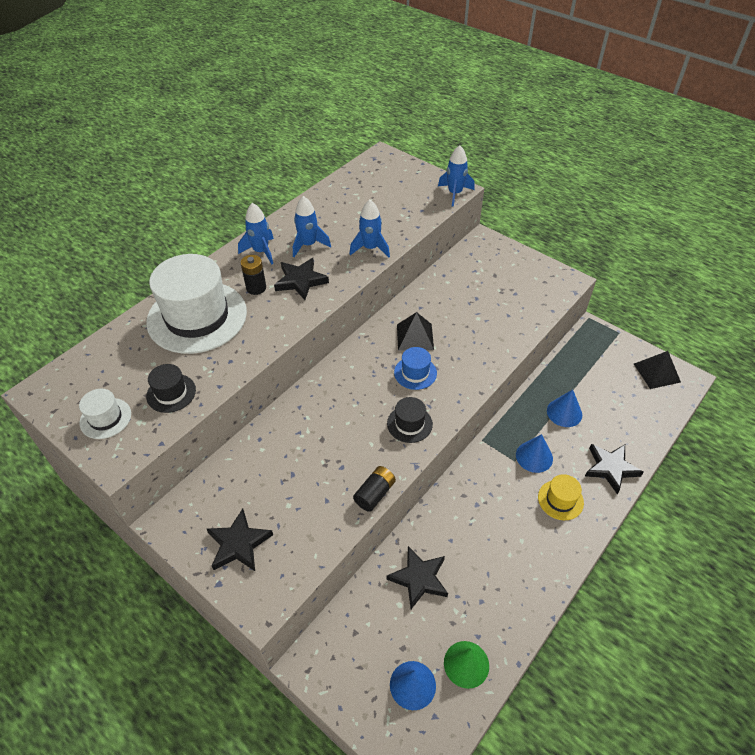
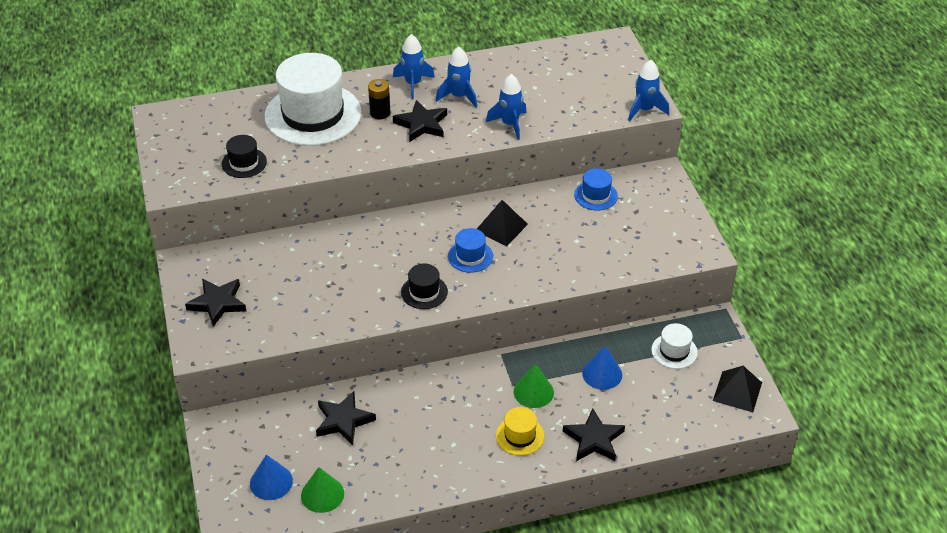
camera: 35 degrees right, 5 degrees down
(105, 418) = (185, 158): white hat -> white hat (674, 351)
(375, 494) = (345, 326): black battery -> none
(456, 277) = (596, 195): none -> blue hat
(534, 456) = (533, 392): blue cone -> green cone

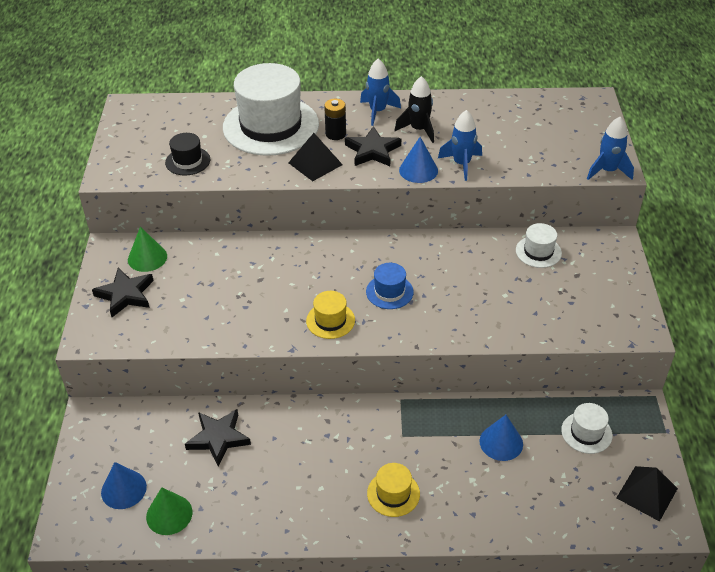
camera: 15 degrees right, 0 degrees up
(424, 292) = (330, 320): black hat -> yellow hat
(459, 96) = (419, 130): blue rocket -> black rocket
(471, 136) = (418, 170): none -> blue cone
(501, 227) = (430, 267): black pyramid -> black pyramid (315, 163)
(533, 392) = (422, 447): green cone -> green cone (147, 258)
(594, 439) = (472, 515): black star -> none
(596, 195) = (538, 252): blue hat -> white hat

